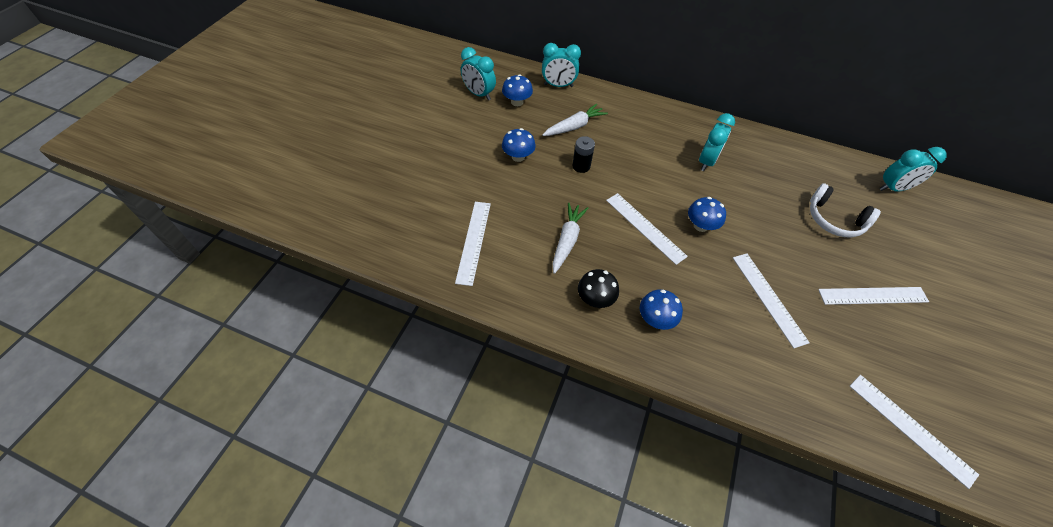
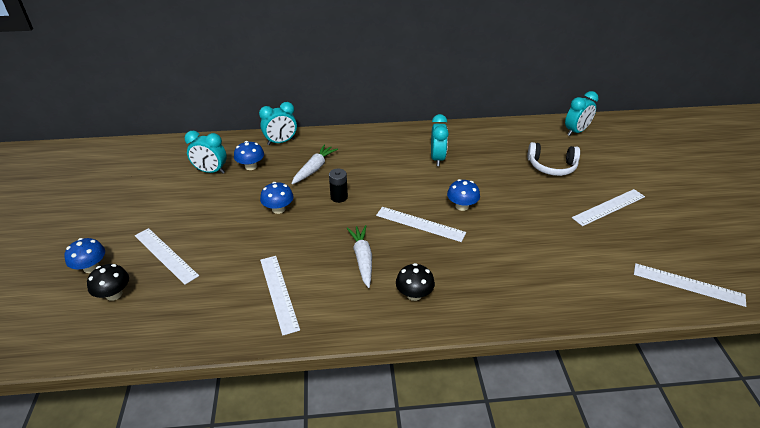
camera: 25 degrees left, 15 degrees down
(343, 183) = (114, 294): none -> black mushroom
(655, 319) = (471, 289): blue mushroom -> blue mushroom (91, 267)
(768, 298) = (542, 238): white ruler -> white ruler (166, 255)

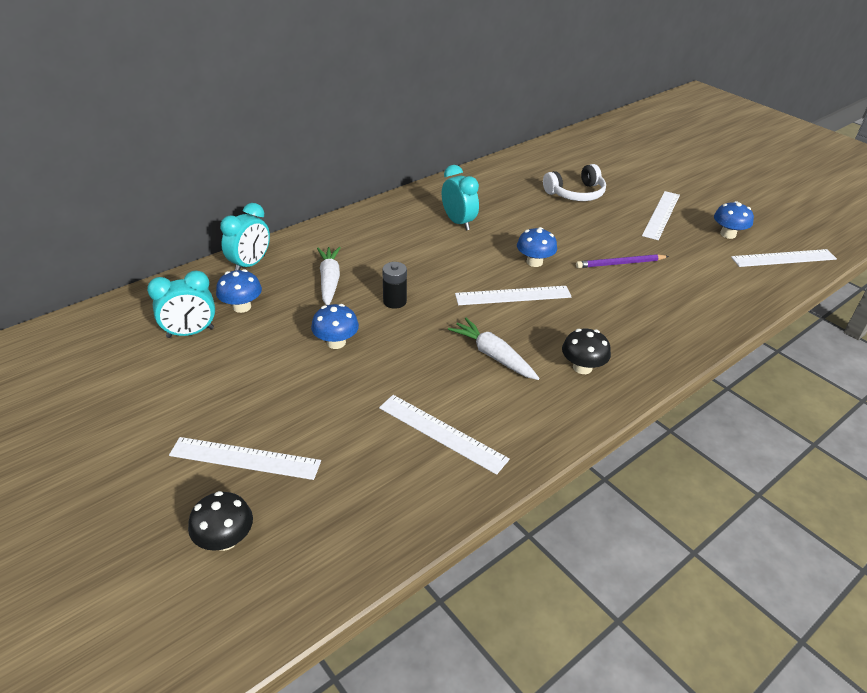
camera: 35 degrees left, 0 degrees up
(91, 267) = (147, 524): blue mushroom -> blue mushroom (728, 234)
(528, 232) = (620, 264): none -> purple pencil
(576, 131) = (563, 153): turquoise clock -> none

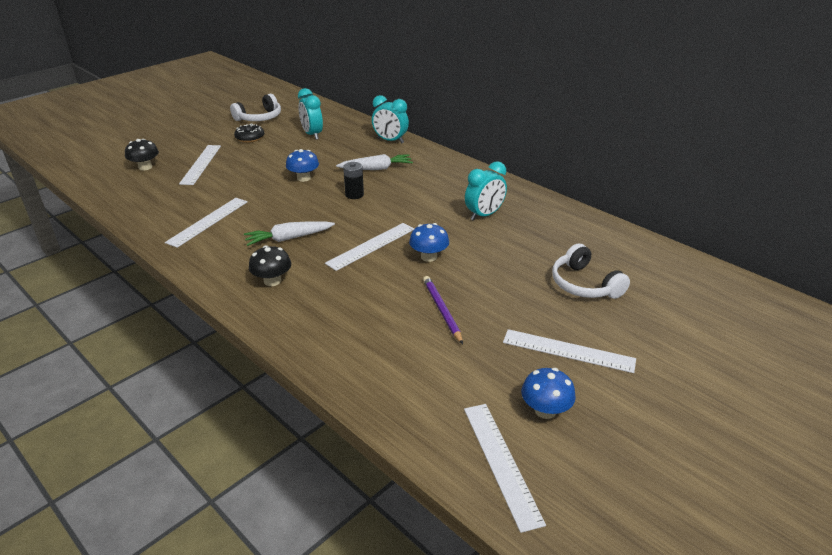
camera: 85 degrees right, 5 degrees down
(78, 393) = (259, 118): none -> white headphones
(163, 402) = (250, 138): none -> black donut
(242, 307) = (340, 145): blue mushroom -> none
(493, 355) = (288, 238): white carrot -> white carrot turned 150 degrees counterclockwise
(513, 295) = (371, 246): white ruler -> white ruler turned 60 degrees clockwise

